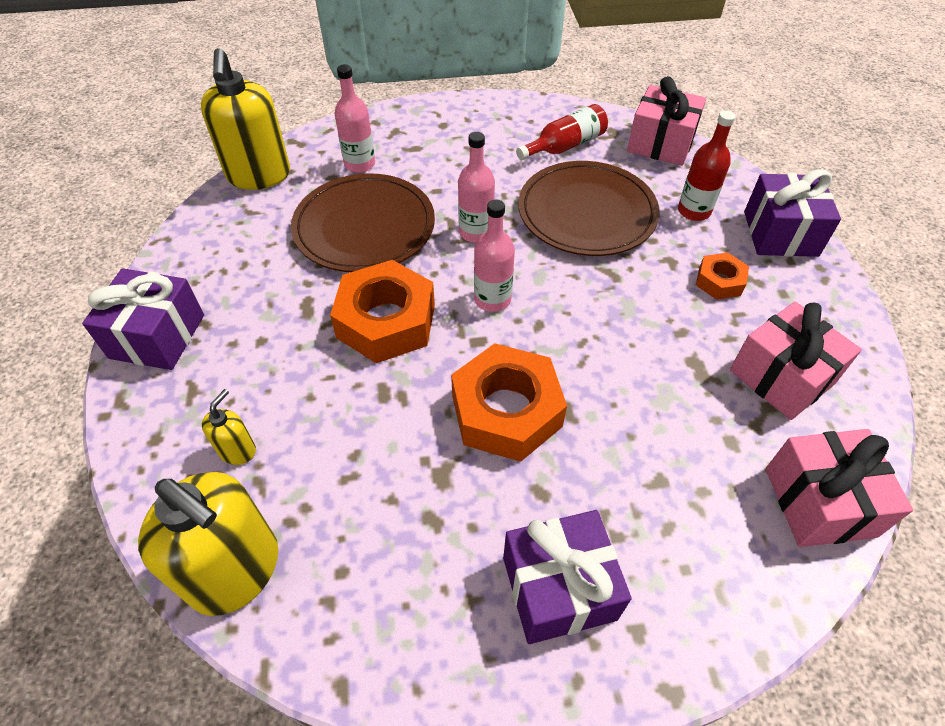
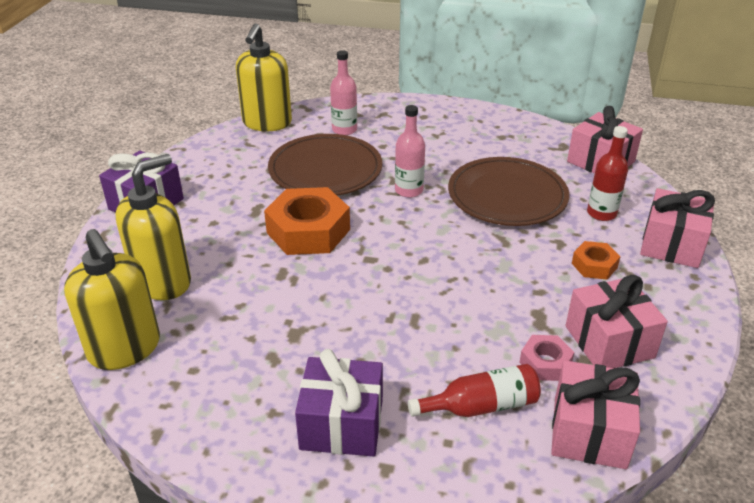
camera: 20 degrees right, 15 degrees down
(237, 450) = (163, 282): yellow soap dispenser -> yellow soap dispenser, size x2.17
(492, 299) = (396, 235): pink bottle -> none
(506, 411) = (366, 307): orange nut -> none
(565, 146) = (516, 148): red bottle -> red bottle (481, 406)
(733, 426) = (545, 363): none -> pink nut
(780, 233) = (671, 245): purple gift -> pink gift

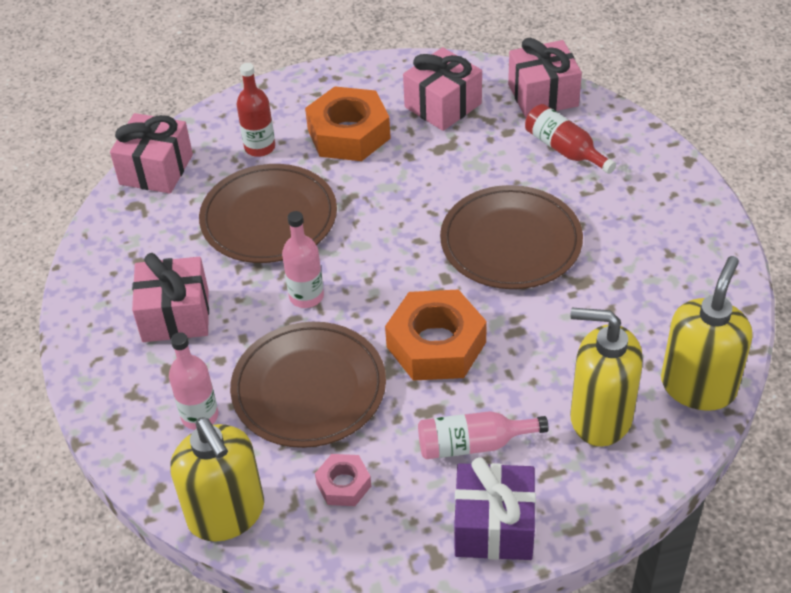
camera: 115 degrees left, 10 degrees up
(210, 217) = (473, 444): none -> pink bottle
(267, 123) = (227, 514): yellow soap dispenser -> yellow soap dispenser turned 75 degrees clockwise
(342, 424) = (645, 211): purple gift -> none
(379, 310) = (511, 242): none -> brown plate
(545, 363) = (494, 131): pink nut -> pink nut (343, 484)
(594, 265) = (348, 134): orange nut -> orange nut, size x1.96
(671, 245) = (284, 97): pink gift -> pink gift (175, 315)

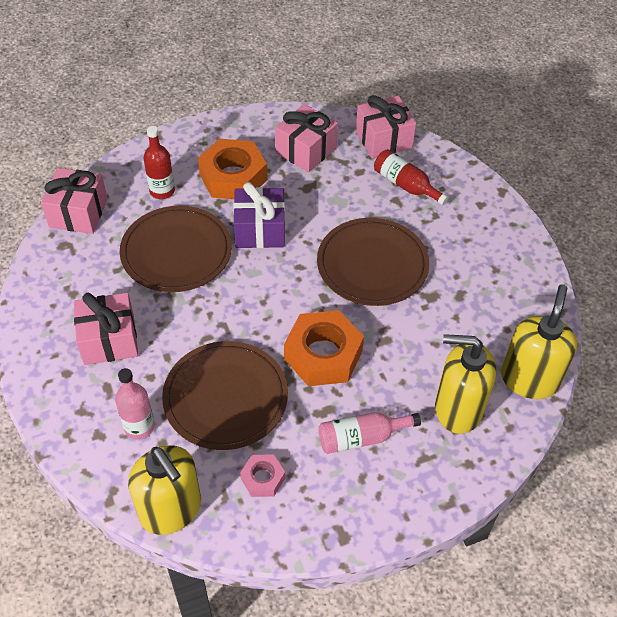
camera: 10 degrees left, 5 degrees up
(306, 296) = (214, 318): pink bottle -> none
(494, 526) = (385, 506): purple gift -> purple gift (260, 230)

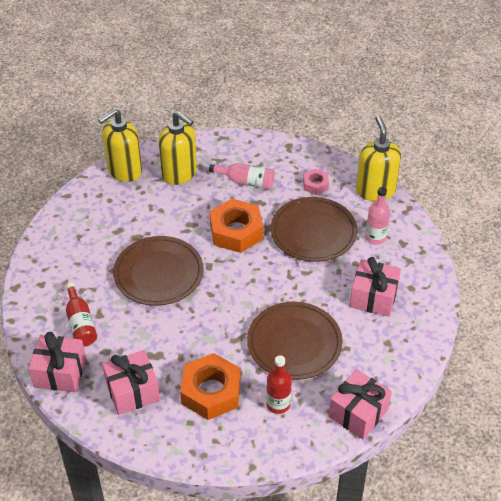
camera: 150 degrees left, 5 degrees down
(260, 230) = (220, 334): purple gift -> none

